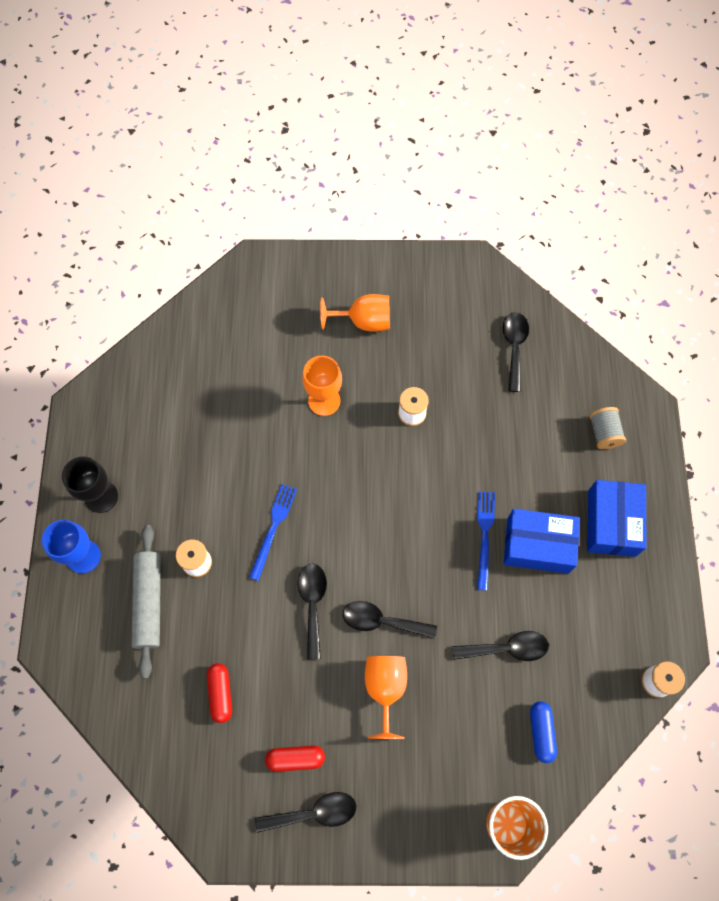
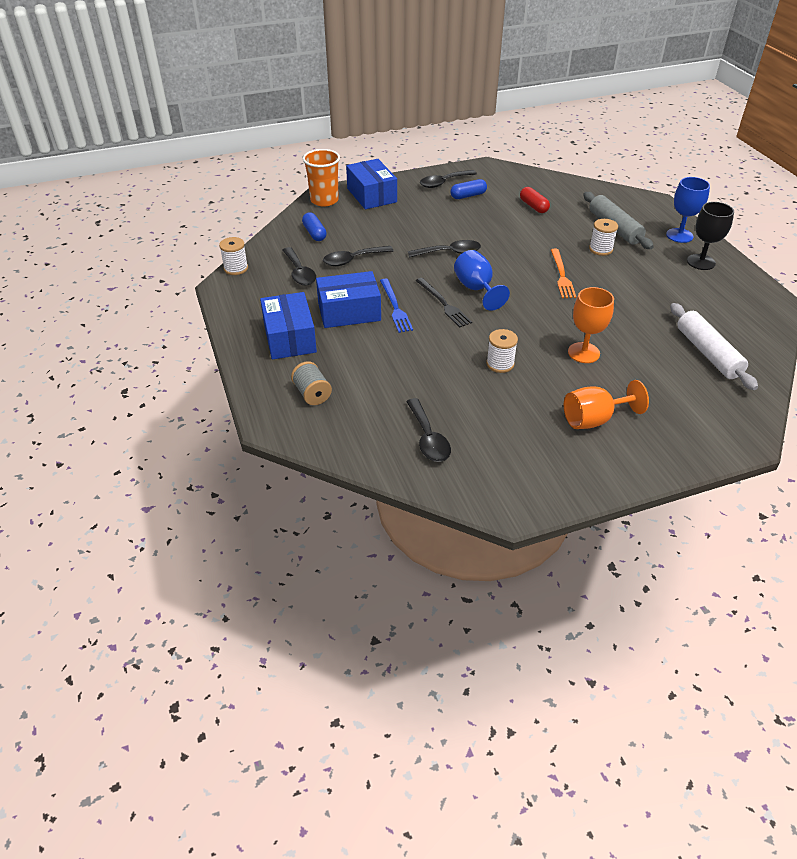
camera: 160 degrees right, 25 degrees down
(208, 361) = (707, 353): none -> white rolling pin
(273, 528) = (562, 275): blue fork -> orange fork
(295, 758) = (468, 196): red capsule -> blue capsule
(312, 604) = (504, 249): black spoon -> black spoon (299, 273)
(382, 537) = (476, 289): none -> blue goblet
(385, 689) = (429, 228): orange goblet -> none
(429, 523) = (443, 304): none -> black fork
(433, 813) = (372, 195): none -> blue box

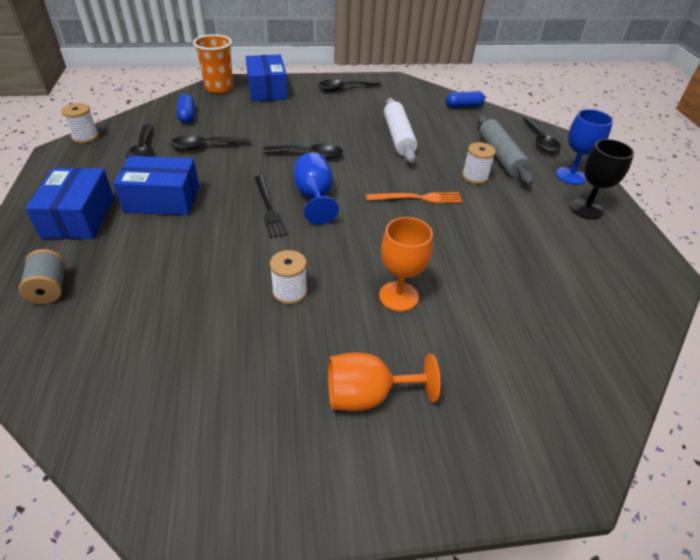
camera: 10 degrees right, 0 degrees up
(395, 307) = (214, 203): blue fork -> none
(428, 438) = (140, 378): black spoon -> black spoon (540, 141)
(468, 196) = (361, 103): blue capsule -> blue capsule (463, 106)
(533, 206) = (423, 123): red capsule -> none
(562, 275) = (417, 198): orange fork -> orange fork turned 105 degrees counterclockwise
(707, 353) = (557, 326): white rolling pin -> white rolling pin (398, 137)

